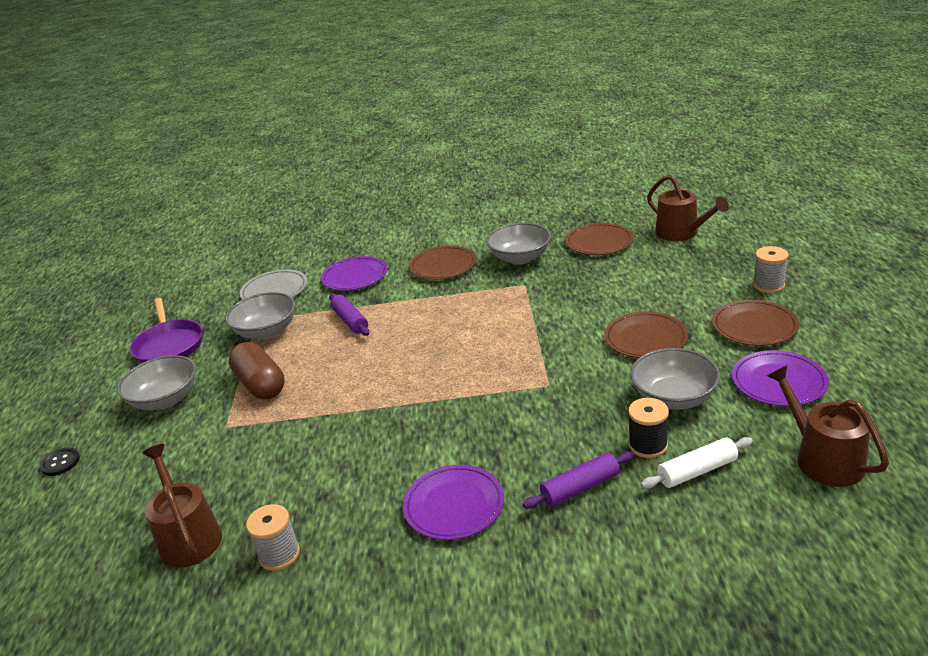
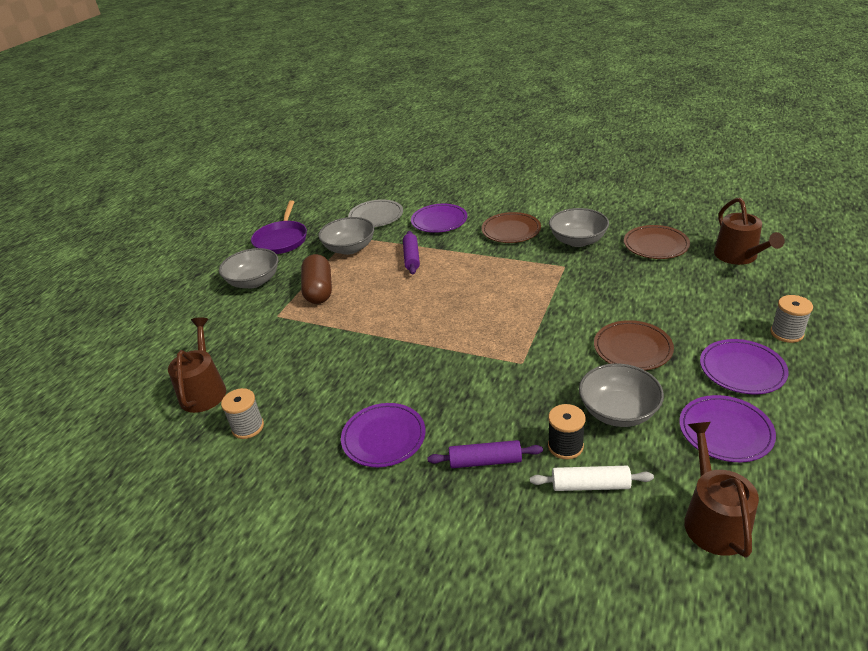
camera: 25 degrees right, 5 degrees up
(60, 463) = (167, 307): black button -> none
(754, 326) = (742, 369): brown plate -> purple plate

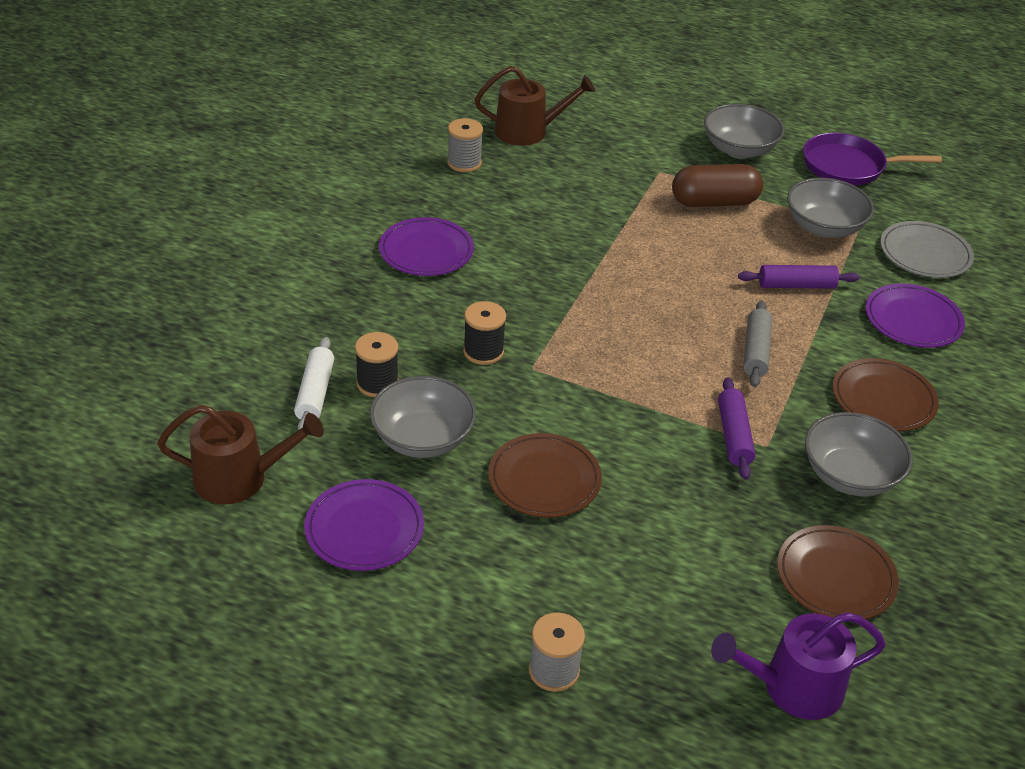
camera: 85 degrees right, 5 degrees up
(480, 271) = (756, 351): none -> grey rolling pin
(485, 461) = (372, 320): purple rolling pin -> purple rolling pin (734, 435)
(510, 389) = (483, 351): none -> black spool
(739, 256) = (793, 687): brown watering can -> purple watering can
(742, 369) = (477, 585): purple plate -> none

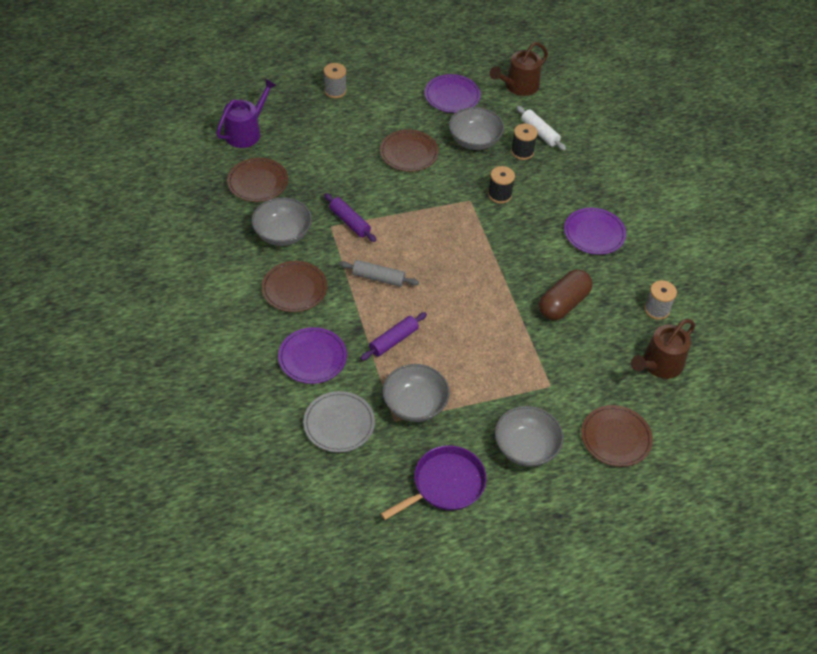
camera: 140 degrees right, 10 degrees up
(643, 115) = (615, 438): none -> brown plate
(714, 202) = (495, 380): brown capsule -> brown capsule (563, 304)
(756, 351) = (378, 278): grey rolling pin -> grey rolling pin turned 45 degrees counterclockwise

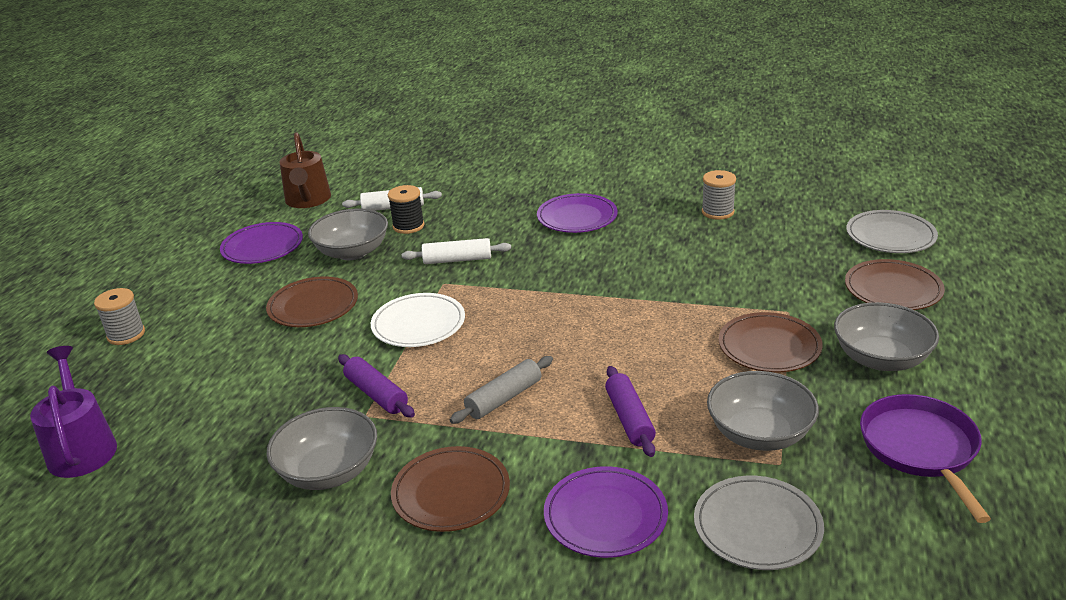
camera: 55 degrees left, 20 degrees down
(258, 182) = (197, 467): brown plate -> brown plate (769, 347)
(349, 222) = (376, 394): purple rolling pin -> purple rolling pin turned 60 degrees clockwise
(421, 209) = (418, 324): none -> white plate
(499, 195) = (457, 260): black spool -> white rolling pin
(563, 304) = (665, 266): brown capsule -> none
(659, 365) = (798, 232): brown watering can -> none
(692, 422) = (890, 236): none -> grey plate

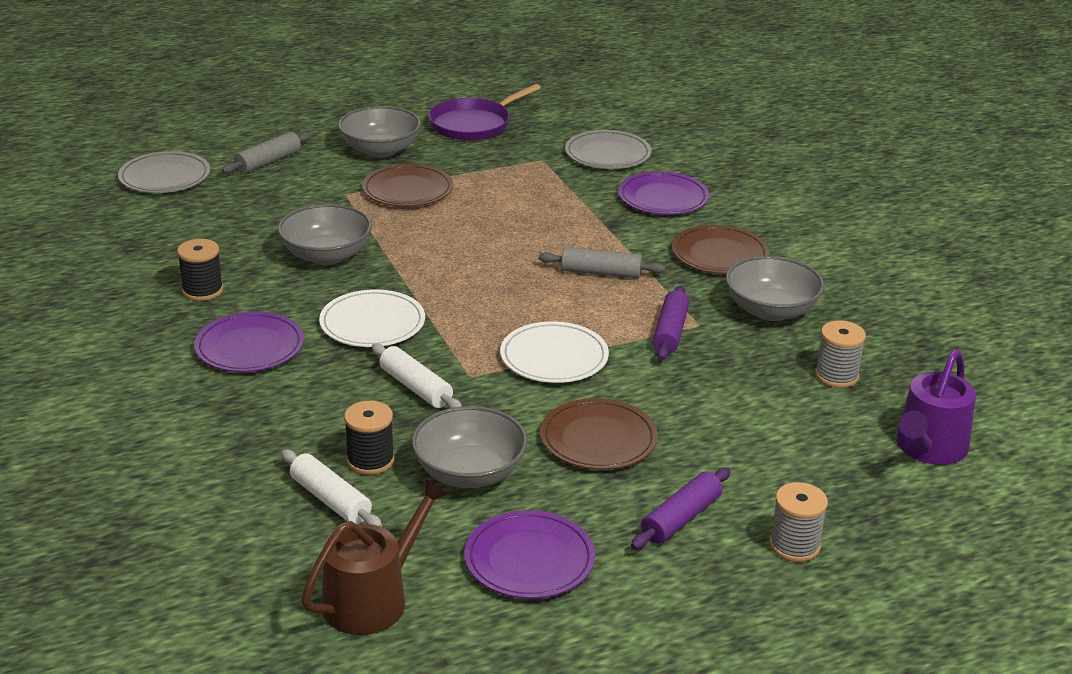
camera: 130 degrees left, 0 degrees up
(554, 266) = (372, 323): none -> white plate
(629, 419) = (560, 217): purple rolling pin -> purple rolling pin (681, 518)
(671, 216) = (202, 291): none -> black spool
(717, 212) = (173, 267): grey spool -> grey spool (836, 376)
(759, 434) = (520, 171): grey bowl -> grey bowl (326, 255)
(893, 289) = (268, 161): brown plate -> grey rolling pin

